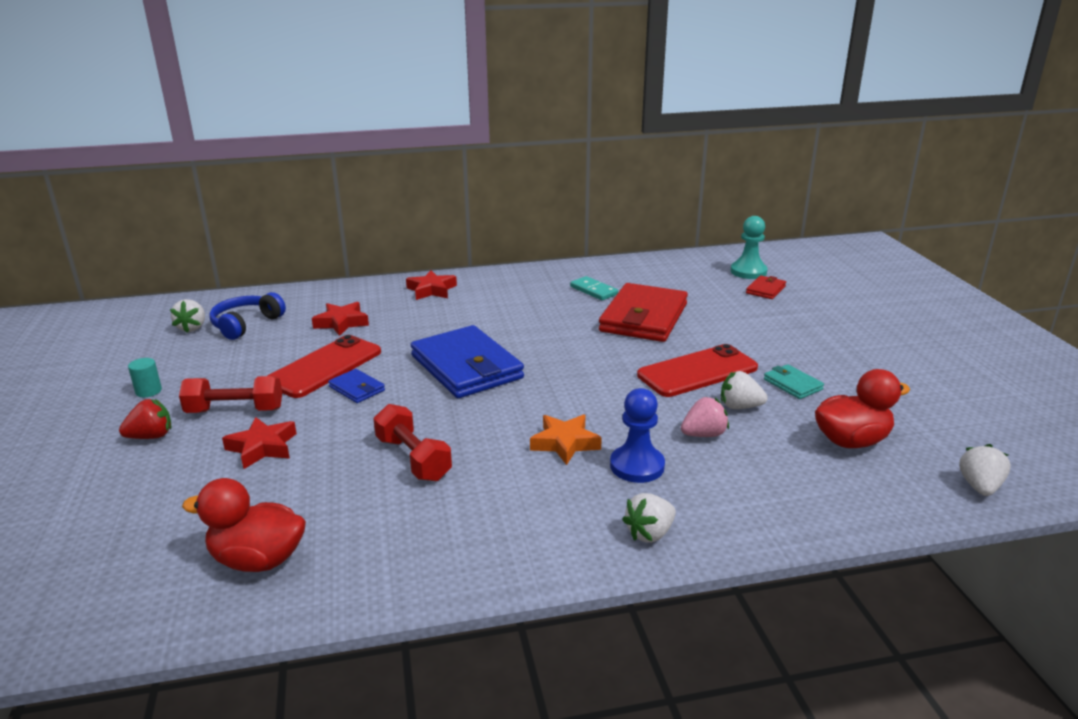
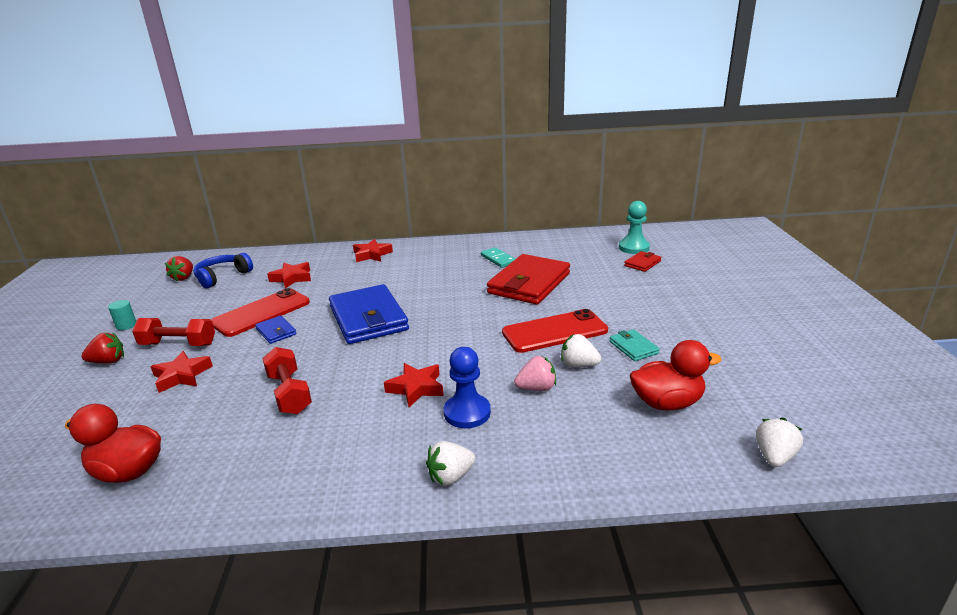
camera: 10 degrees right, 0 degrees up
(192, 328) = (183, 278): white strawberry -> red strawberry
(565, 443) = (416, 388): orange star -> red star

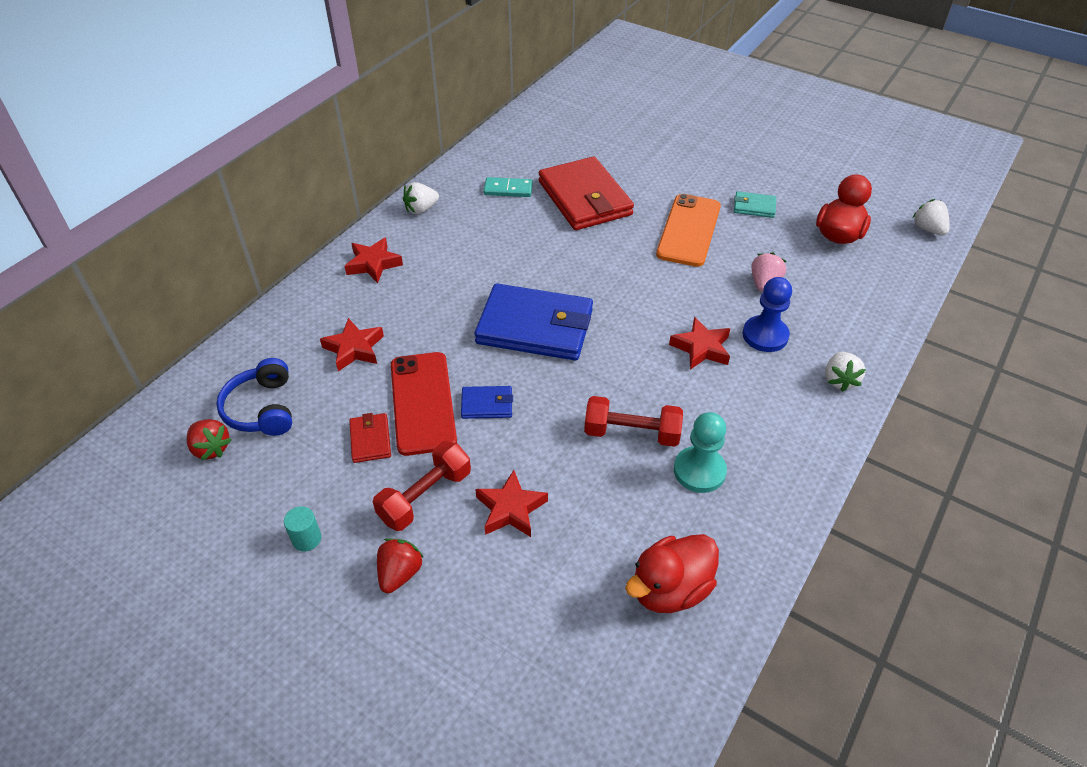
camera: 55 degrees left, 20 degrees up
(554, 331) = (688, 230): red phone -> orange phone
(578, 365) = (752, 246): white strawberry -> white strawberry (421, 209)
(634, 248) = (588, 108): turquoise pawn -> turquoise pawn (699, 471)
(642, 263) = (624, 122): red wallet -> red wallet (370, 440)

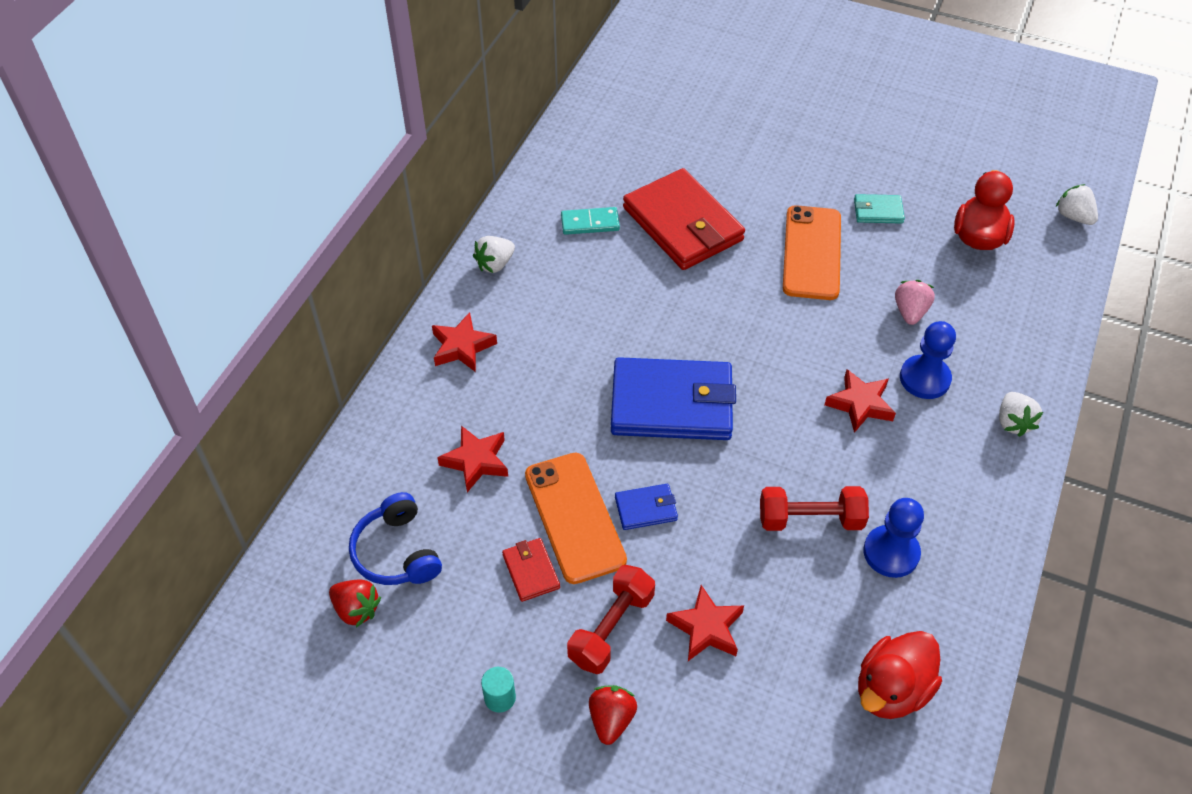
camera: 10 degrees left, 5 degrees up
(422, 403) = (574, 517): red phone -> orange phone
(699, 471) = (891, 552): turquoise pawn -> blue pawn

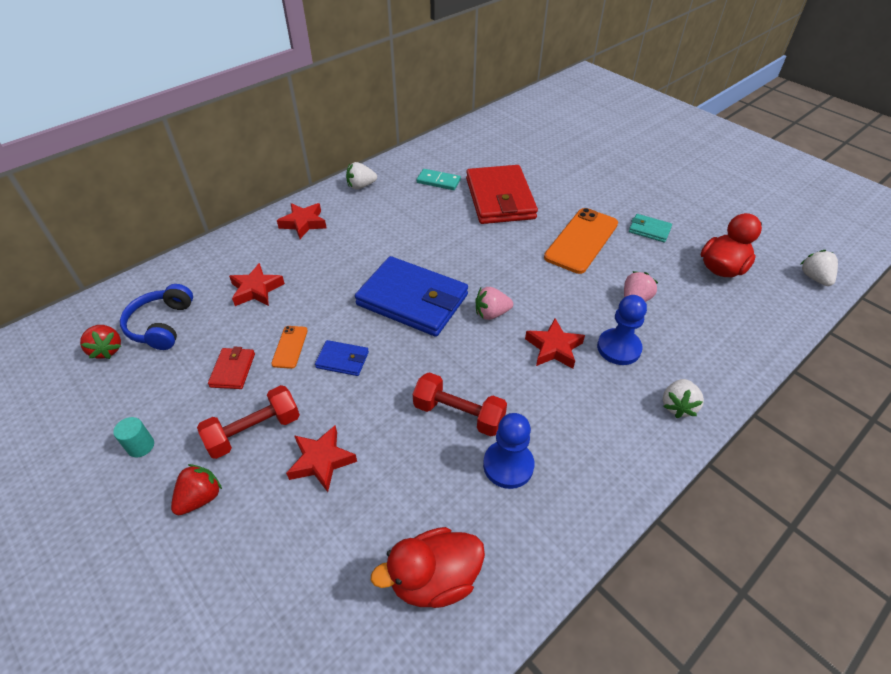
camera: 25 degrees right, 5 degrees down
(574, 517) = (290, 347): orange phone -> orange phone, size x0.48
(770, 387) = (491, 313): none -> pink strawberry

